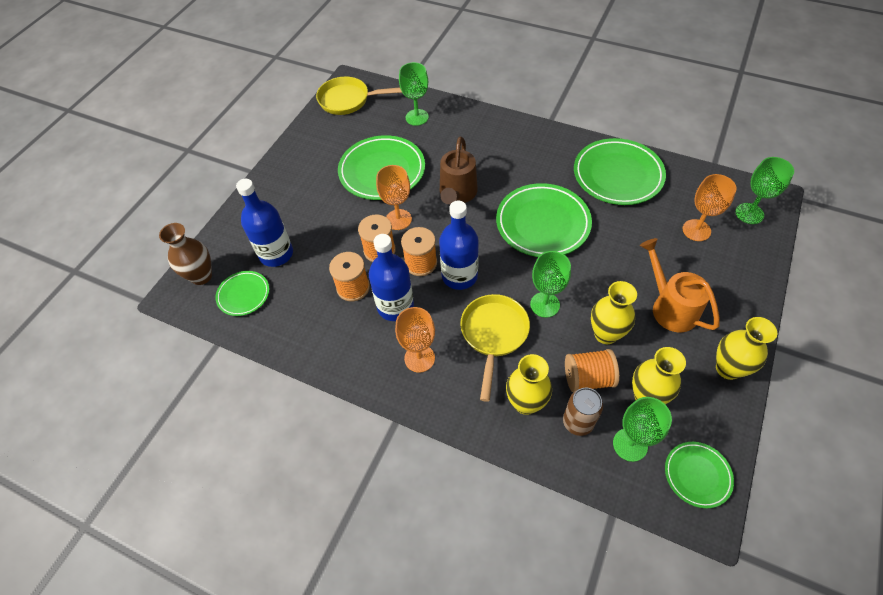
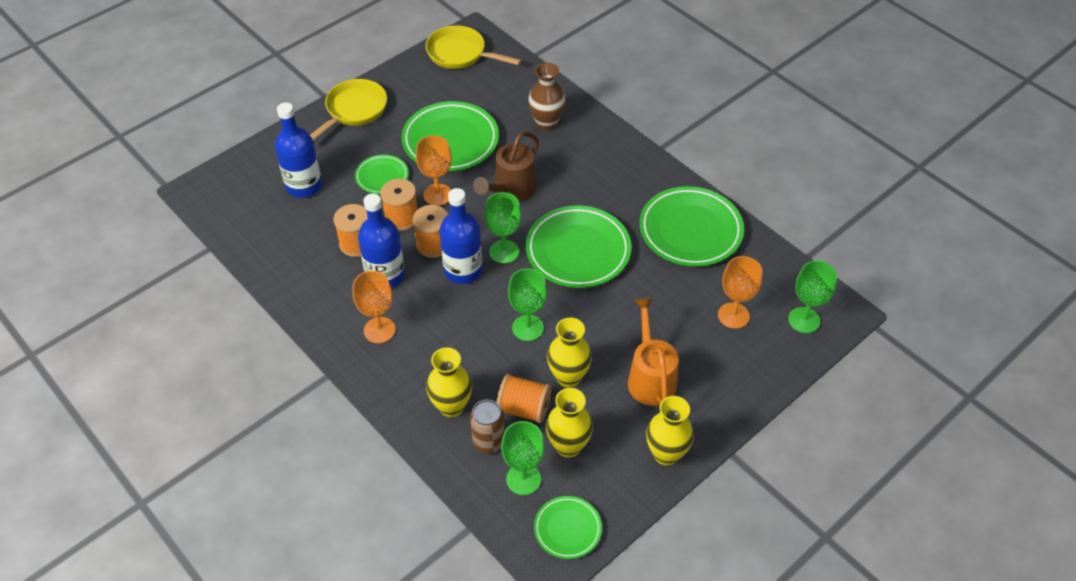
camera: 20 degrees right, 5 degrees down
(201, 276) = (226, 182): brown vase -> brown vase (546, 123)
(243, 295) = (254, 213): green plate -> green plate (382, 177)
(417, 117) = (520, 96): green goblet -> green goblet (504, 251)
(493, 335) = (461, 336): yellow pan -> yellow pan (353, 111)

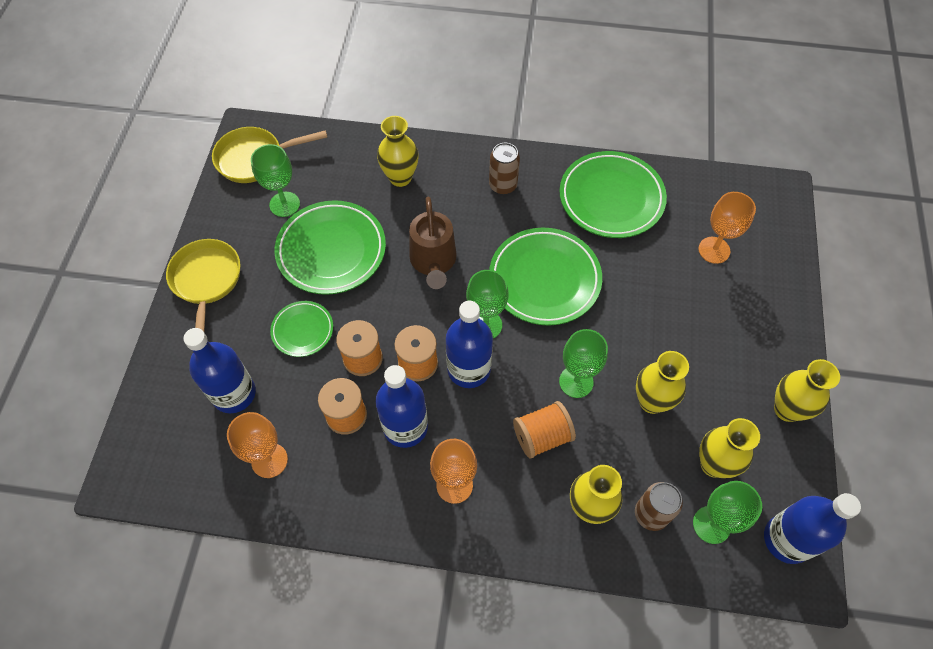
camera: 40 degrees left, 10 degrees up
(437, 195) = (373, 312): orange goblet -> orange goblet (269, 460)
(524, 408) = (647, 459): orange spool -> orange spool (542, 436)
(546, 123) = (400, 177): brown vase -> yellow vase
(567, 529) = (787, 539): green plate -> blue bottle
(615, 172) = (503, 185): none -> brown can
(650, 377) = (710, 351): orange watering can -> none
(804, 320) = (763, 217): green goblet -> green goblet (284, 204)

